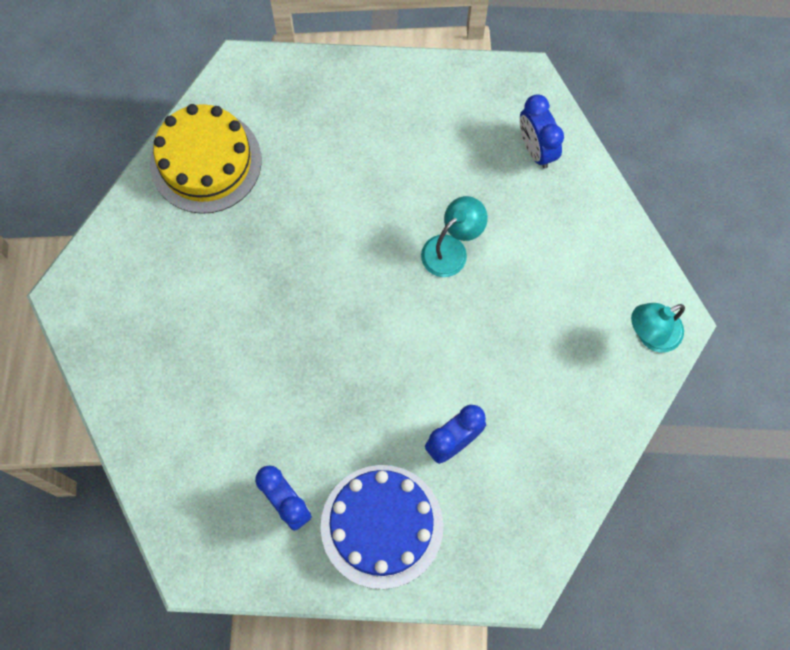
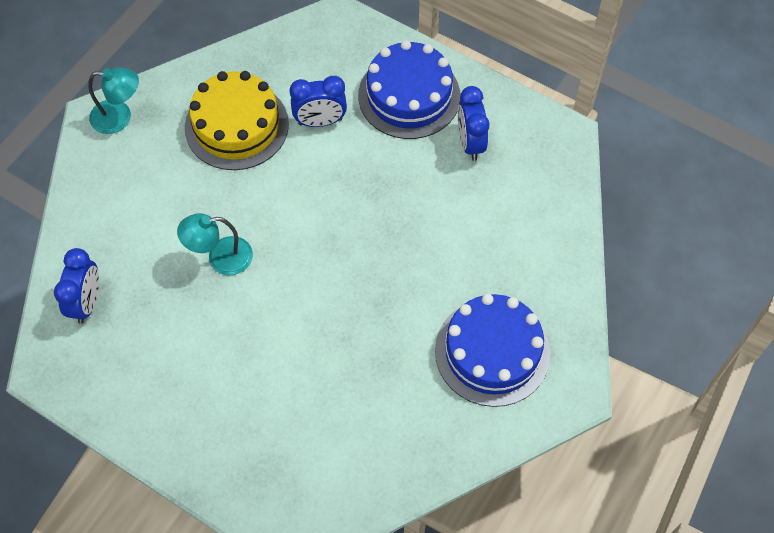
camera: 150 degrees left, 10 degrees down
(157, 294) = (492, 352): none -> blue cake
(206, 161) = (384, 453): yellow cake -> yellow cake (236, 126)

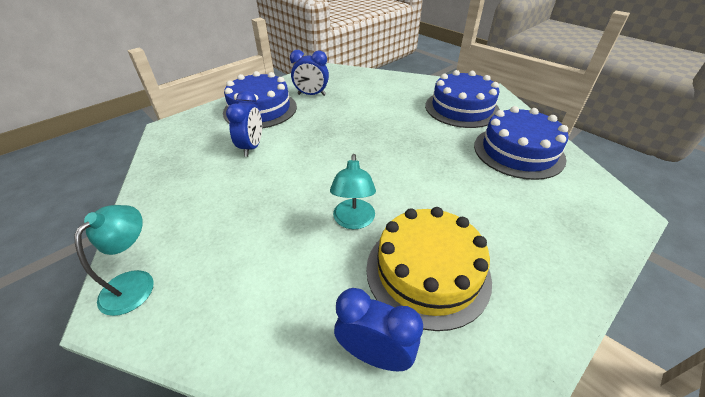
camera: 75 degrees left, 20 degrees down
(236, 126) = (220, 192): yellow cake -> yellow cake (427, 272)
(390, 425) = (518, 152): none -> blue cake

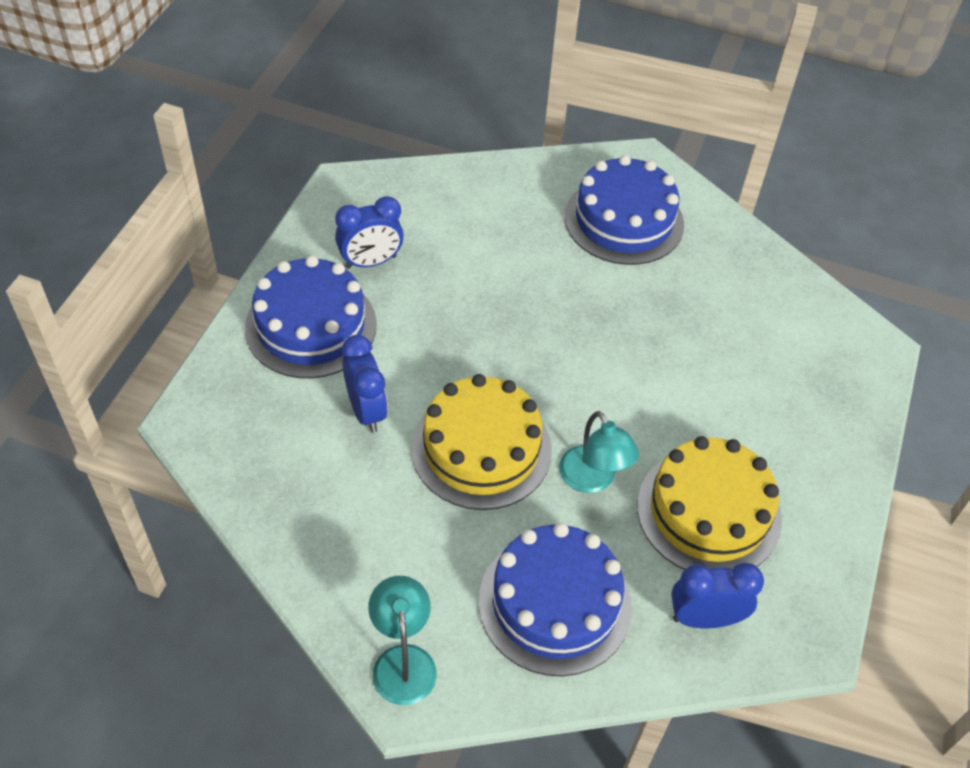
camera: 30 degrees left, 10 degrees up
(297, 182) = (481, 449): none -> yellow cake
(518, 152) = (733, 289): blue cake -> blue cake (555, 603)

